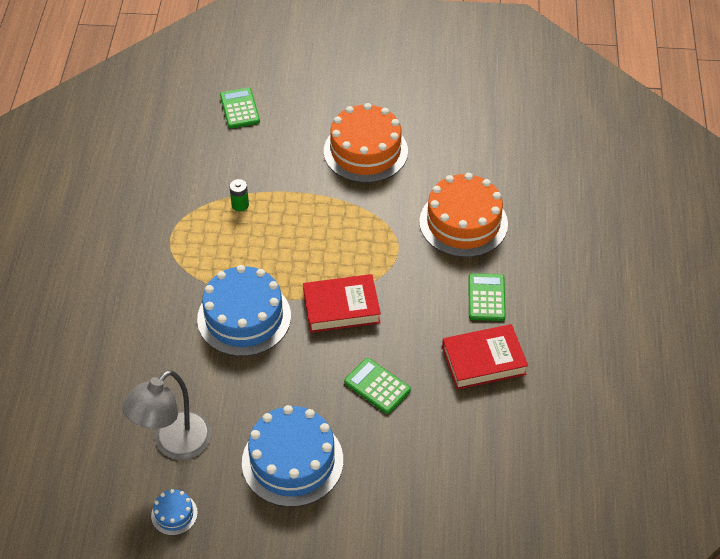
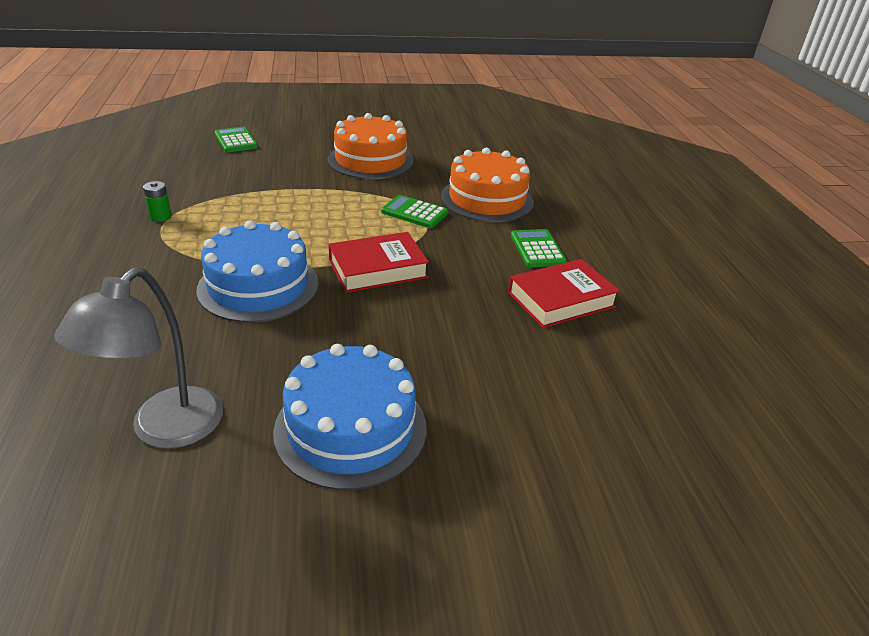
camera: 15 degrees left, 15 degrees down
(174, 514) = (164, 528): blue cake -> none
(240, 205) = (243, 200): green battery -> green battery (161, 217)
(377, 386) = (444, 334): green calculator -> green calculator (414, 213)

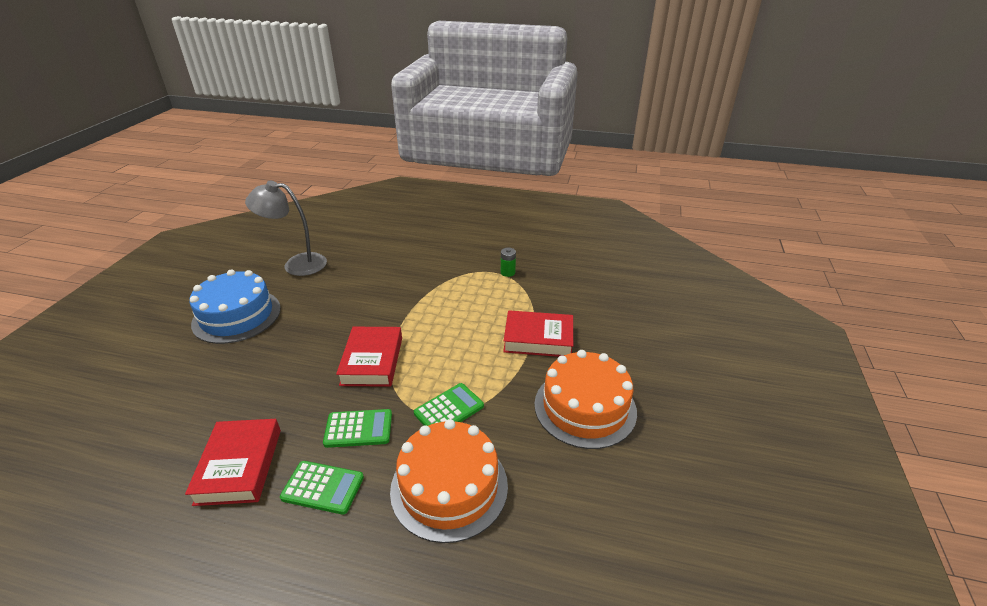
camera: 115 degrees right, 0 degrees up
(164, 430) = (296, 264): grey lamp -> grey lamp turned 45 degrees counterclockwise
(236, 141) = (650, 319): green calculator -> green calculator (358, 429)
(258, 286) = (391, 302): blue cake -> none
(291, 185) = (538, 339): none -> red book

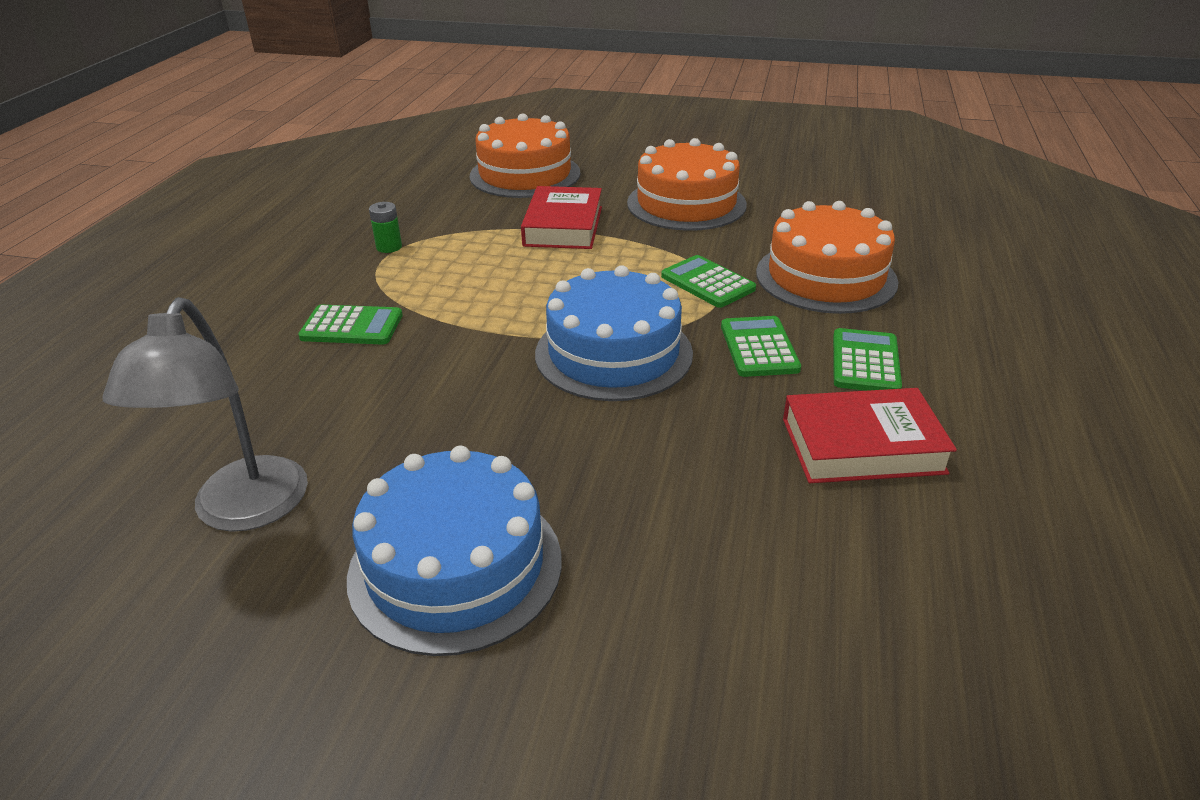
camera: 90 degrees left, 0 degrees up
(372, 361) = (613, 353): red book -> blue cake
(422, 271) = (352, 326): none -> green calculator
(625, 318) = (525, 174): none -> orange cake

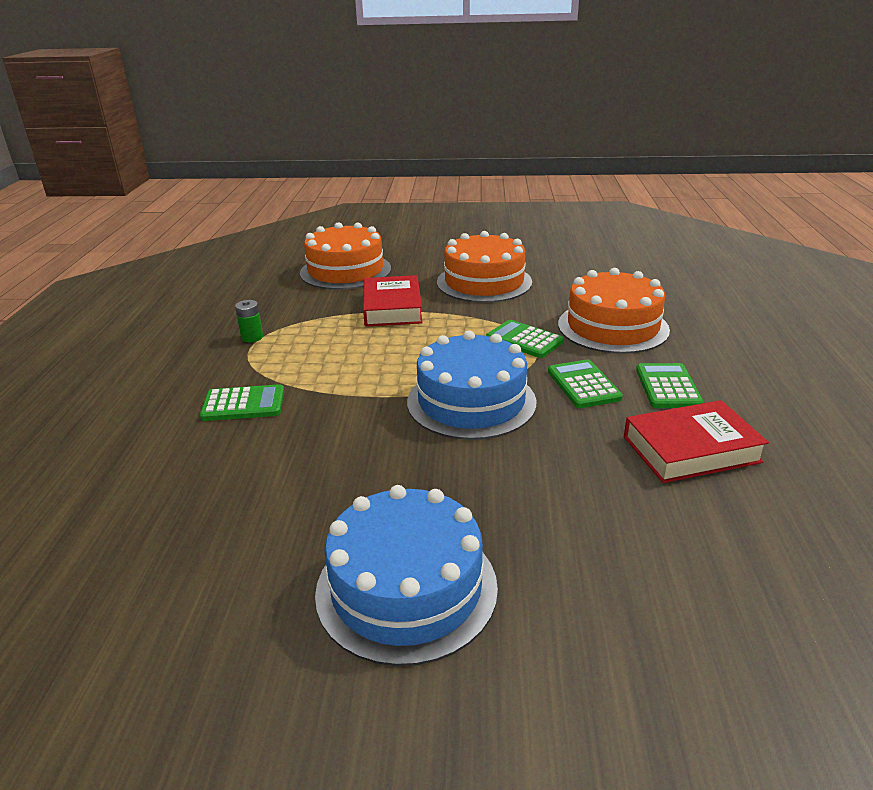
camera: 10 degrees left, 5 degrees down
(243, 511) = (202, 569): grey lamp -> none

